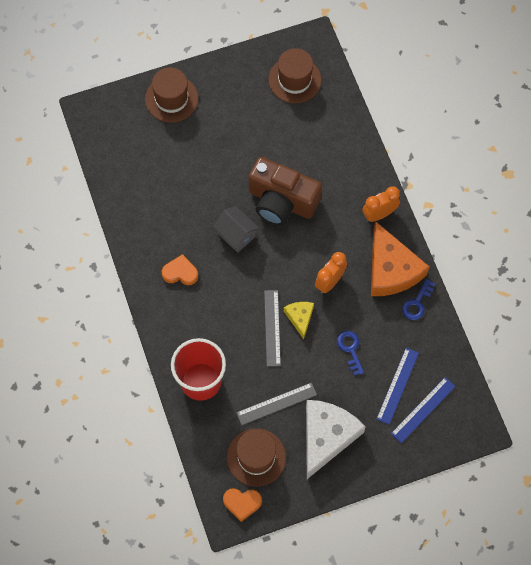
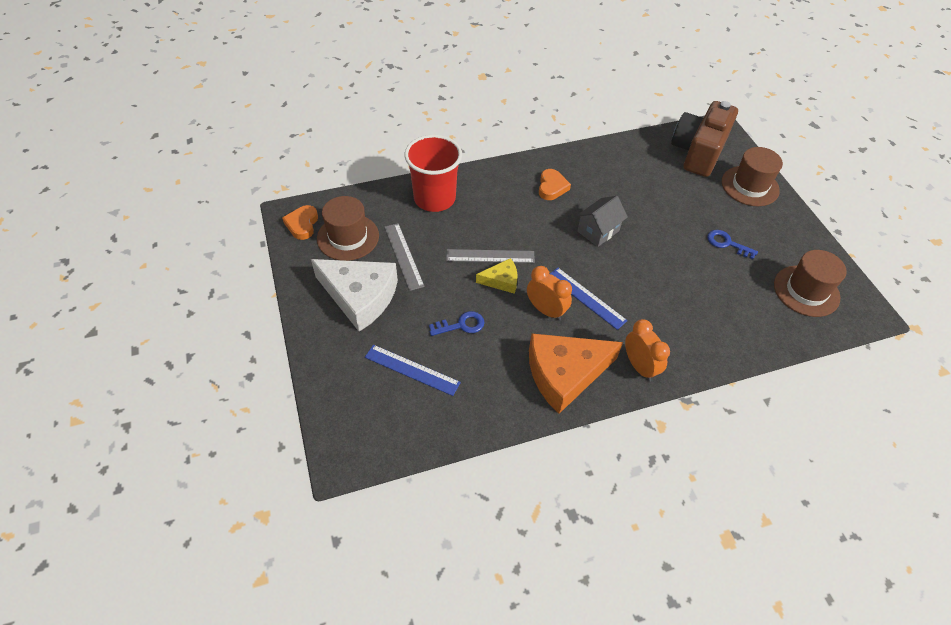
camera: 90 degrees right, 15 degrees down
(281, 201) = (643, 271): brown camera -> brown camera (698, 152)
(417, 303) = (519, 399): blue key -> blue key (727, 243)
(423, 409) = (378, 395): blue ruler -> blue ruler (586, 297)

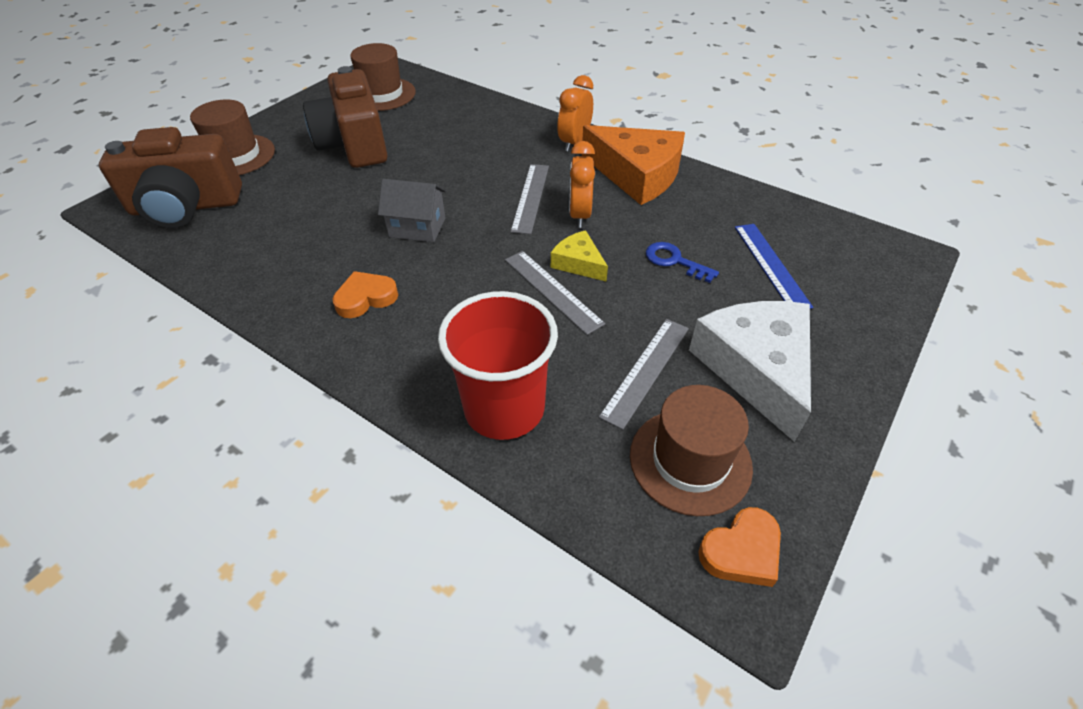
camera: 125 degrees left, 5 degrees down
(586, 297) = (530, 197): blue ruler -> grey ruler
(727, 243) = (354, 144): blue key -> brown camera

